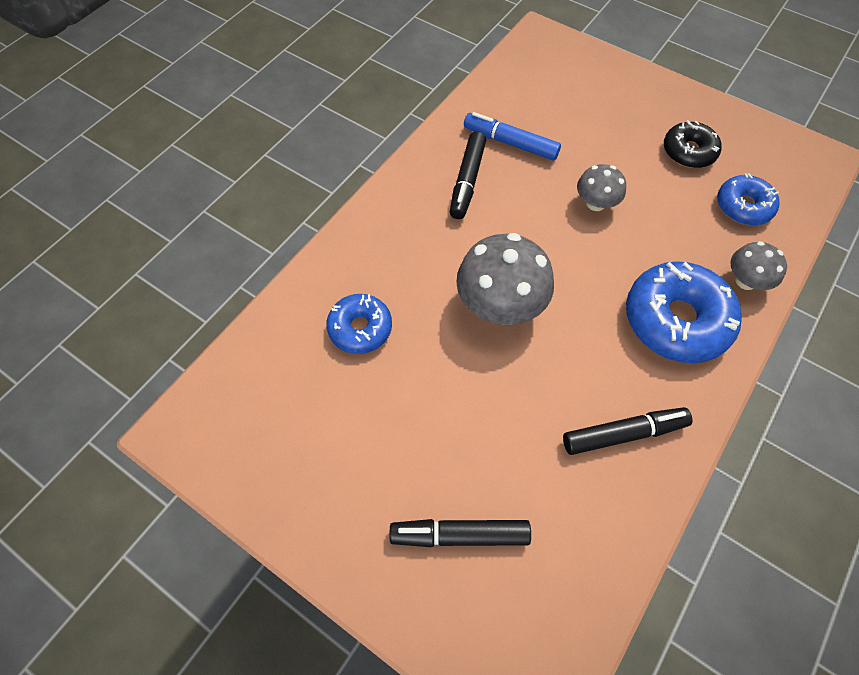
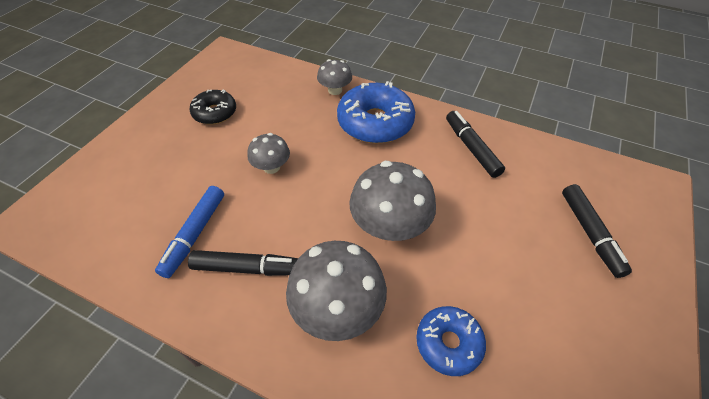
camera: 100 degrees left, 10 degrees down
(413, 246) = (337, 308): none -> grey mushroom
(743, 206) = (270, 88): blue donut -> none

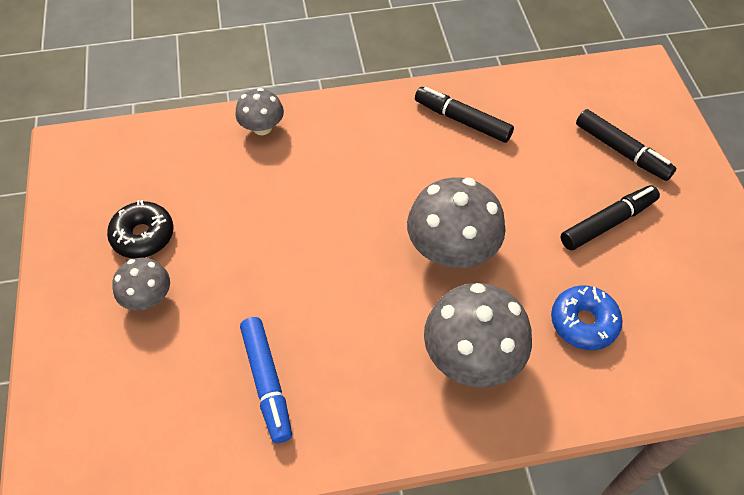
camera: 35 degrees left, 5 degrees up
(247, 268) = (354, 378): black marker -> black marker (607, 223)
(271, 167) = (277, 260): grey mushroom -> grey mushroom (148, 298)
(375, 122) = (342, 144): blue donut -> none

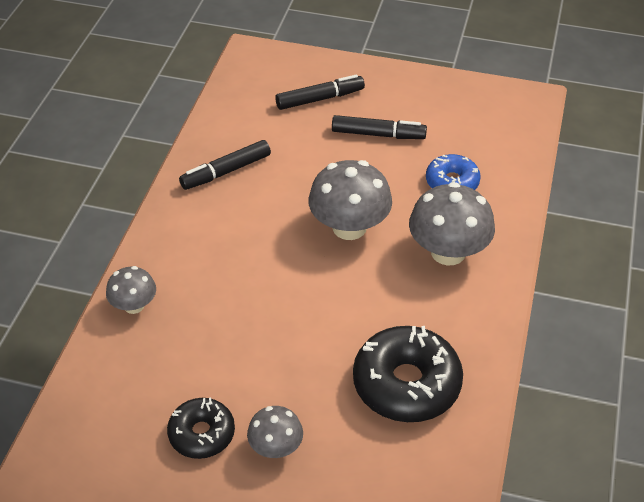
camera: 65 degrees left, 10 degrees down
(267, 382) = (406, 384): blue marker -> black donut
(607, 223) = (378, 134): black marker -> black marker turned 105 degrees clockwise

